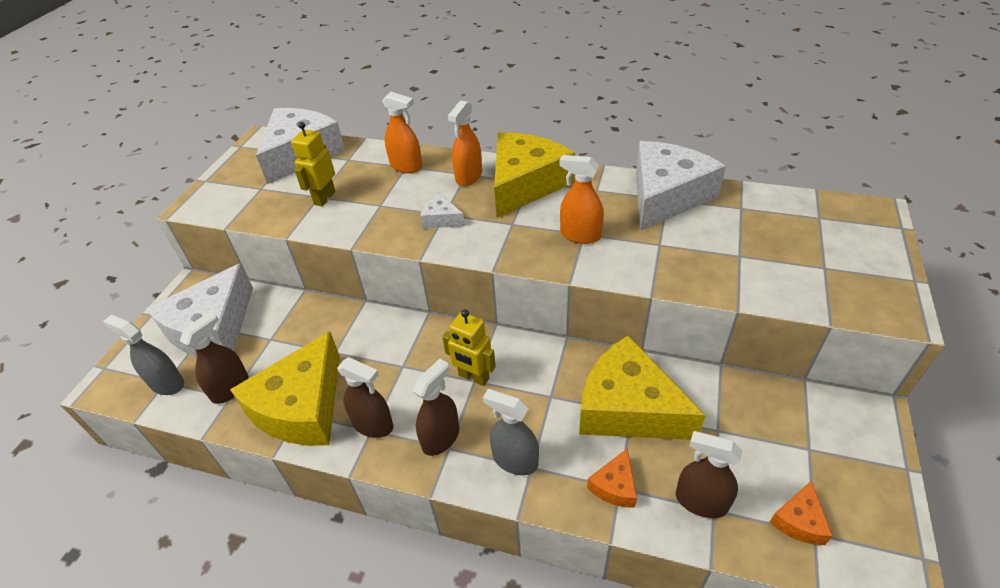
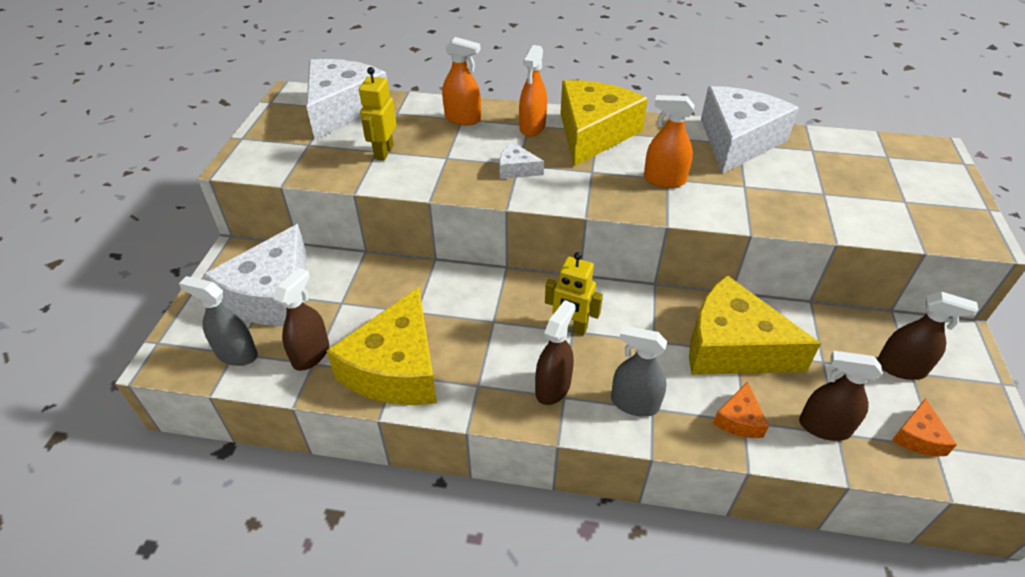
camera: 10 degrees left, 0 degrees up
(373, 424) = (478, 380): brown spray bottle -> brown spray bottle (901, 368)

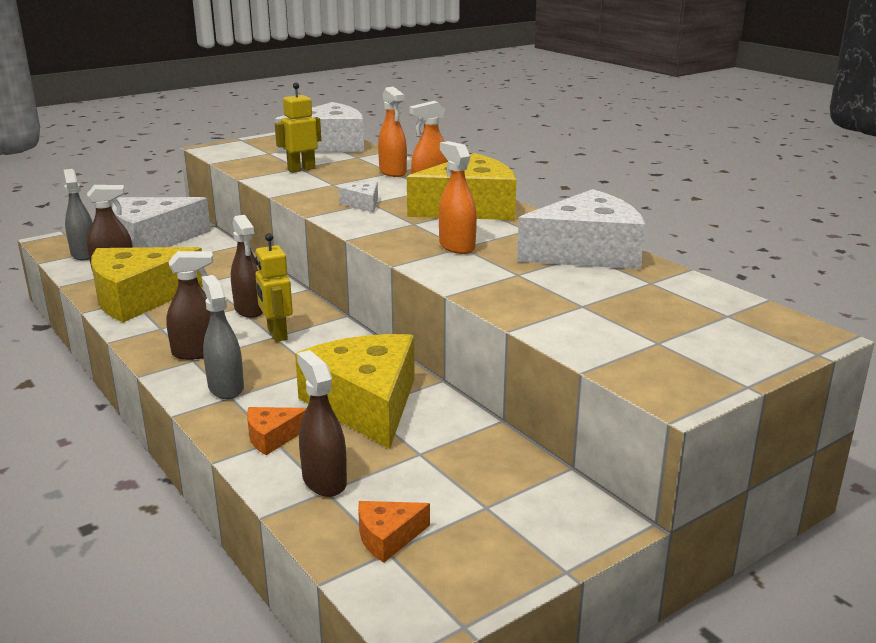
camera: 45 degrees right, 20 degrees down
(901, 368) = (482, 498): brown spray bottle -> brown spray bottle (249, 309)

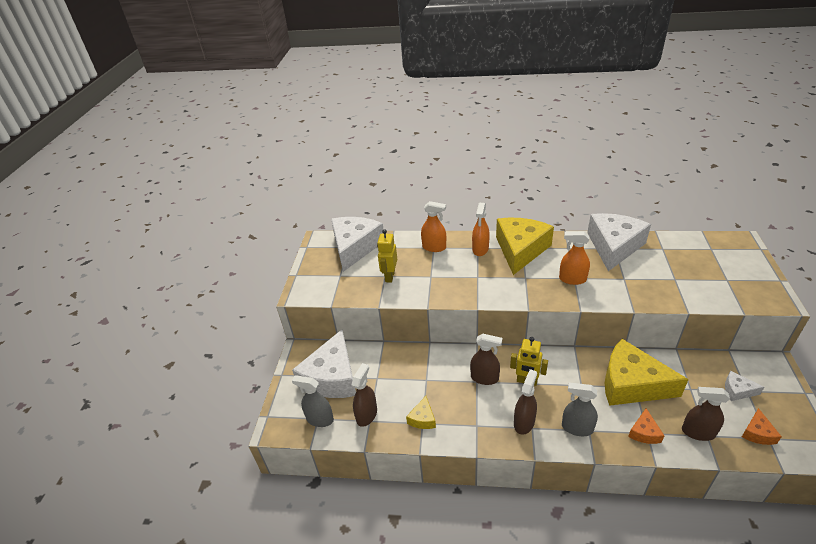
camera: 45 degrees left, 15 degrees up
(139, 298) = (422, 418): yellow cheese -> yellow cheese, size x0.43
(363, 204) = (477, 280): white cheese -> white cheese (737, 390)

